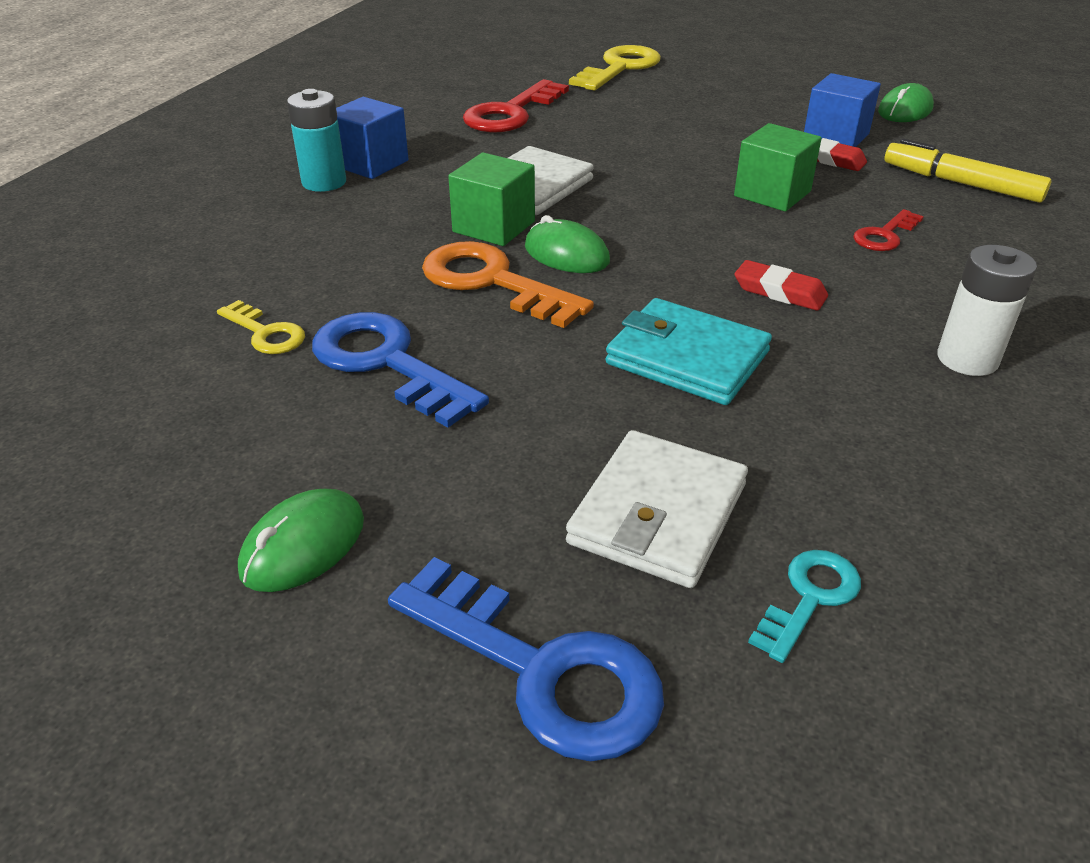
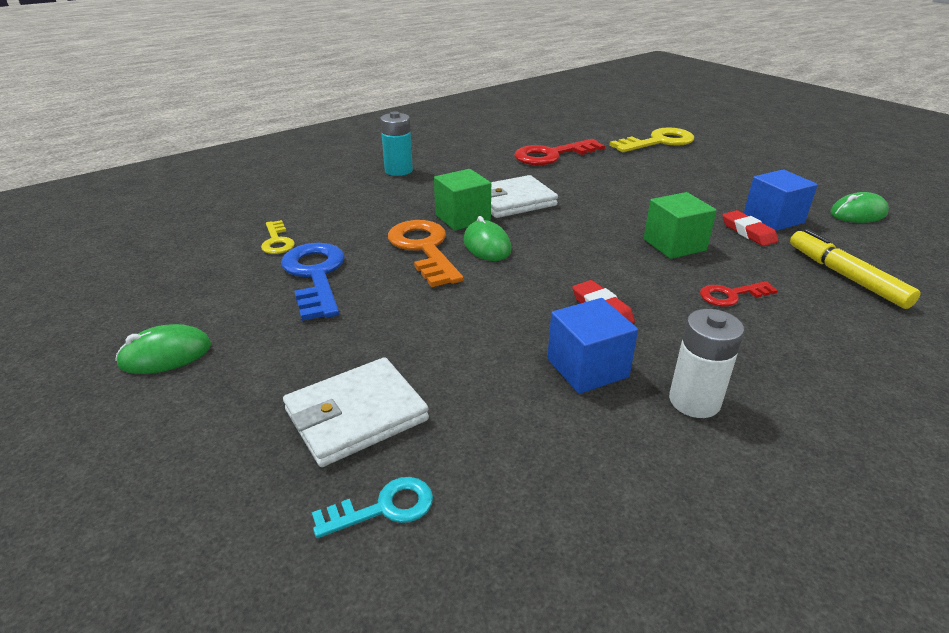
camera: 30 degrees right, 5 degrees down
(370, 163) = (435, 166): blue cube -> blue cube (587, 368)
(542, 670) = (191, 472): blue key -> none
(687, 358) = (487, 330): turquoise wallet -> none

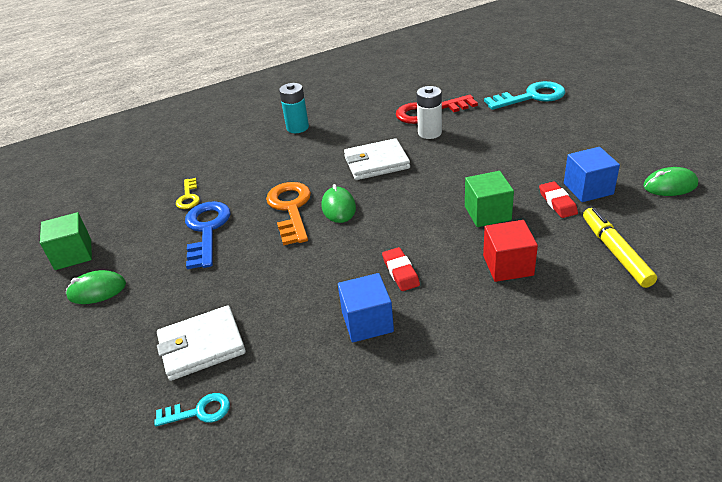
camera: 15 degrees right, 5 degrees up
(462, 218) = (330, 179): green cube -> green cube (73, 254)
(658, 142) = (531, 97): yellow key -> turquoise key
(694, 401) = (431, 355): white battery -> white battery (429, 133)
(731, 295) = (508, 265): red key -> red cube

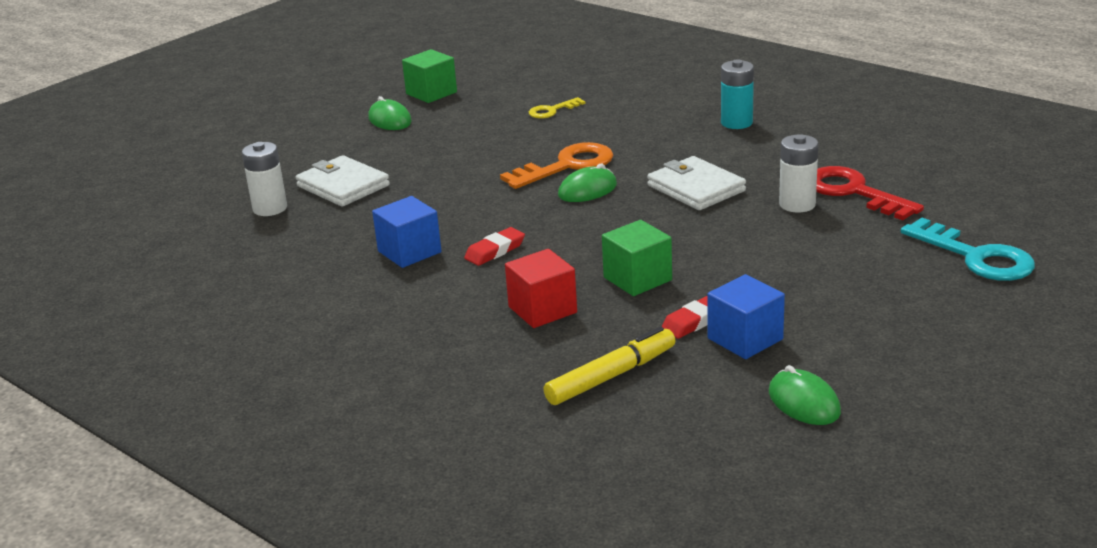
camera: 65 degrees right, 10 degrees down
(199, 411) = (270, 208): turquoise key -> white battery
(206, 230) = (503, 137): blue key -> none

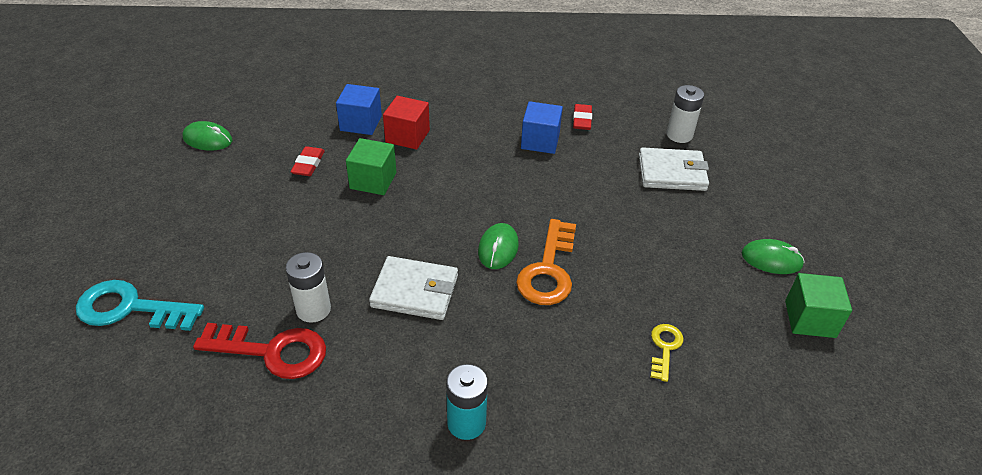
camera: 135 degrees right, 15 degrees up
(495, 251) = (489, 164): red eraser -> red eraser (582, 120)
(610, 376) = (326, 114): yellow marker -> none
(745, 339) = (268, 165): blue cube -> blue cube (361, 123)

